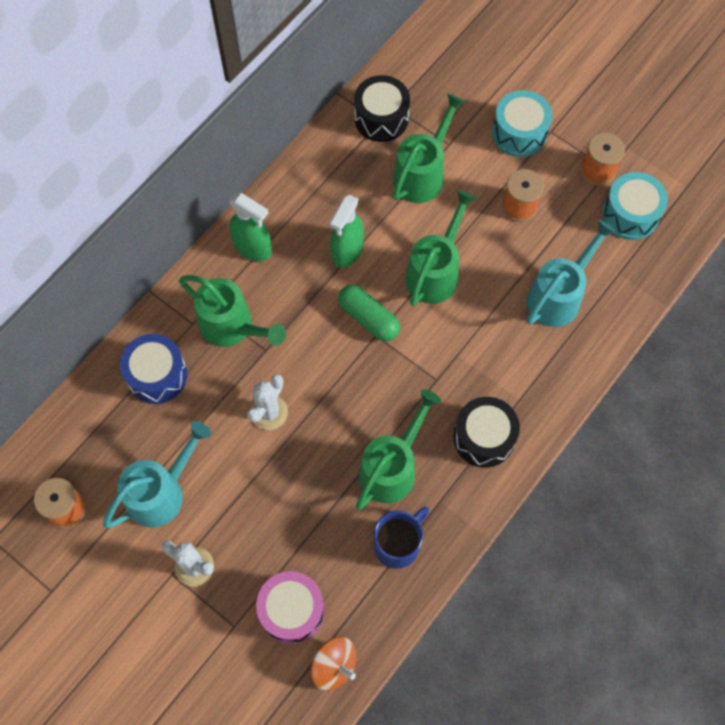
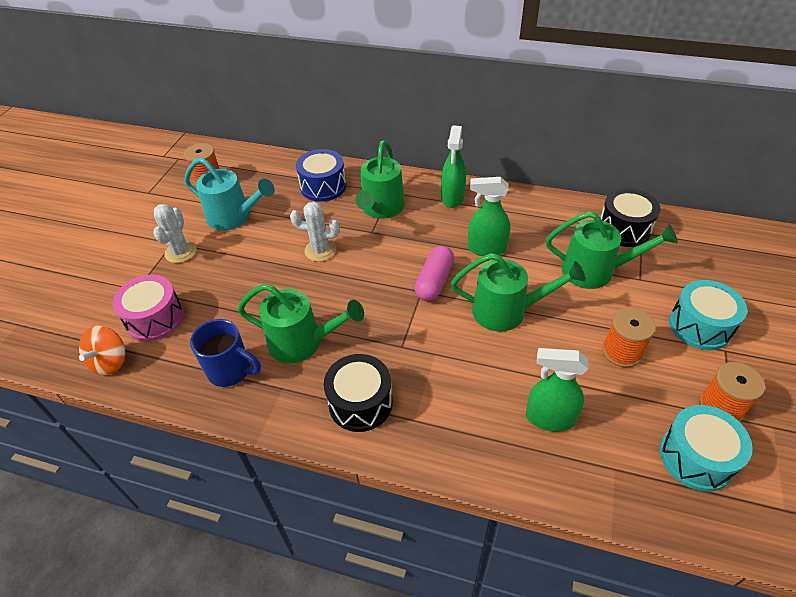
camera: 70 degrees right, 20 degrees down
(368, 318) = (434, 281): green capsule -> pink capsule
(559, 295) = (549, 418): turquoise watering can -> green spray bottle

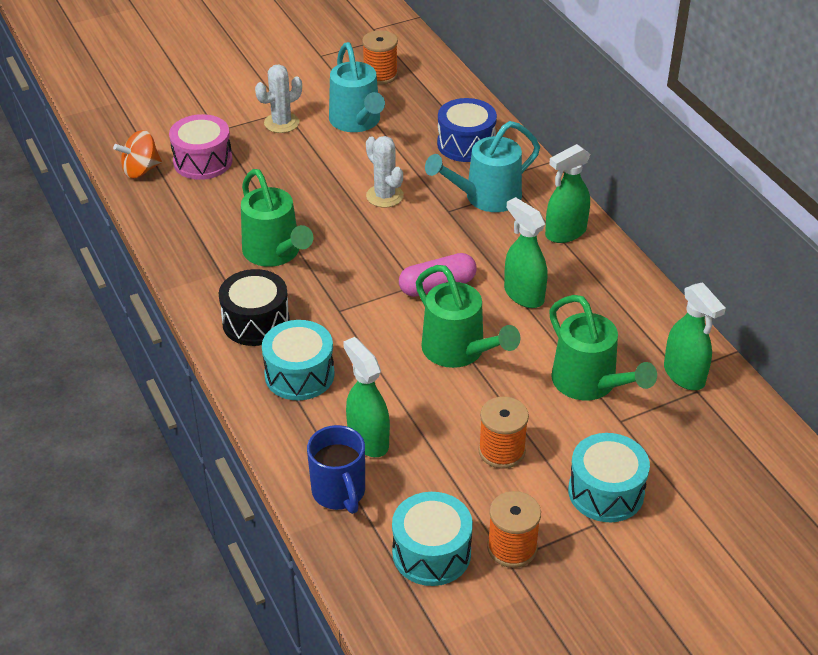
camera: 45 degrees right, 5 degrees down
(231, 370) = (204, 234): blue mug -> blue mug (339, 493)
(381, 209) = (485, 198): green watering can -> turquoise watering can
(443, 414) = (299, 374): none -> turquoise drum
(624, 229) = (684, 375): black drum -> green spray bottle

